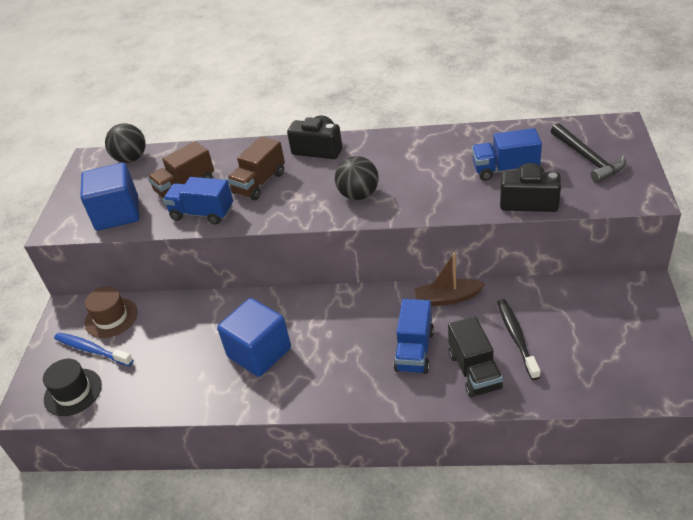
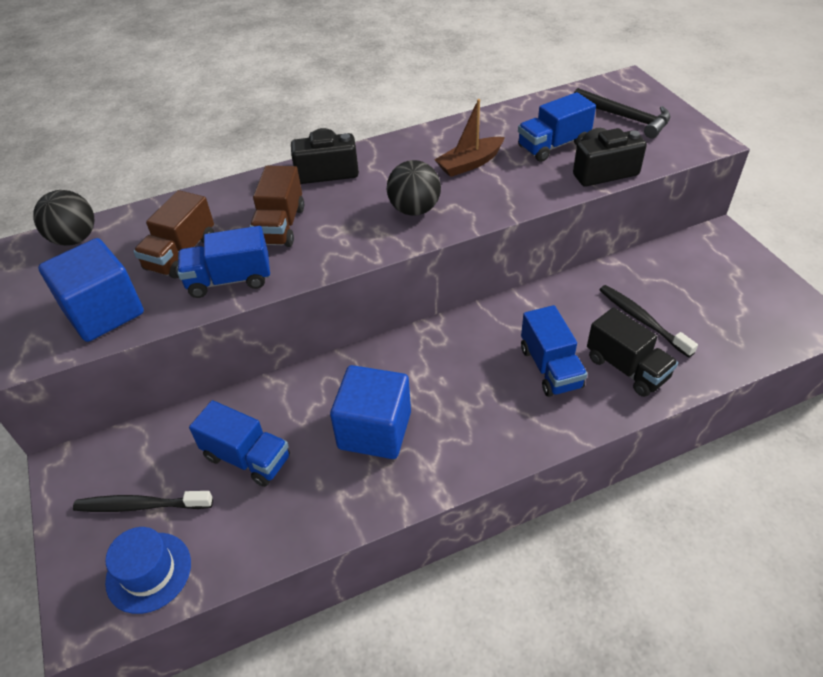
camera: 30 degrees left, 5 degrees up
(73, 392) = (149, 572): black hat -> blue hat
(92, 350) = (141, 506): blue toothbrush -> black toothbrush
(111, 318) = (142, 454): brown hat -> none
(169, 342) = (247, 457): none -> blue truck
(447, 298) = (545, 302): brown boat -> brown boat (469, 164)

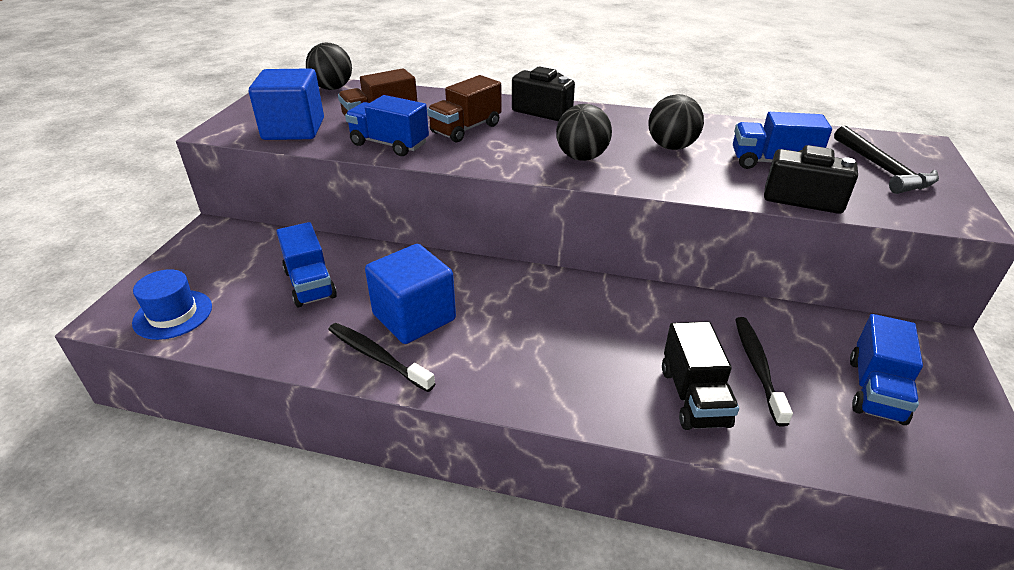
camera: 35 degrees right, 10 degrees down
(141, 506) = (217, 274): black toothbrush -> black toothbrush (377, 357)
(469, 164) = (671, 147): brown boat -> black ball
(550, 367) = (615, 355): blue truck -> blue truck (875, 390)

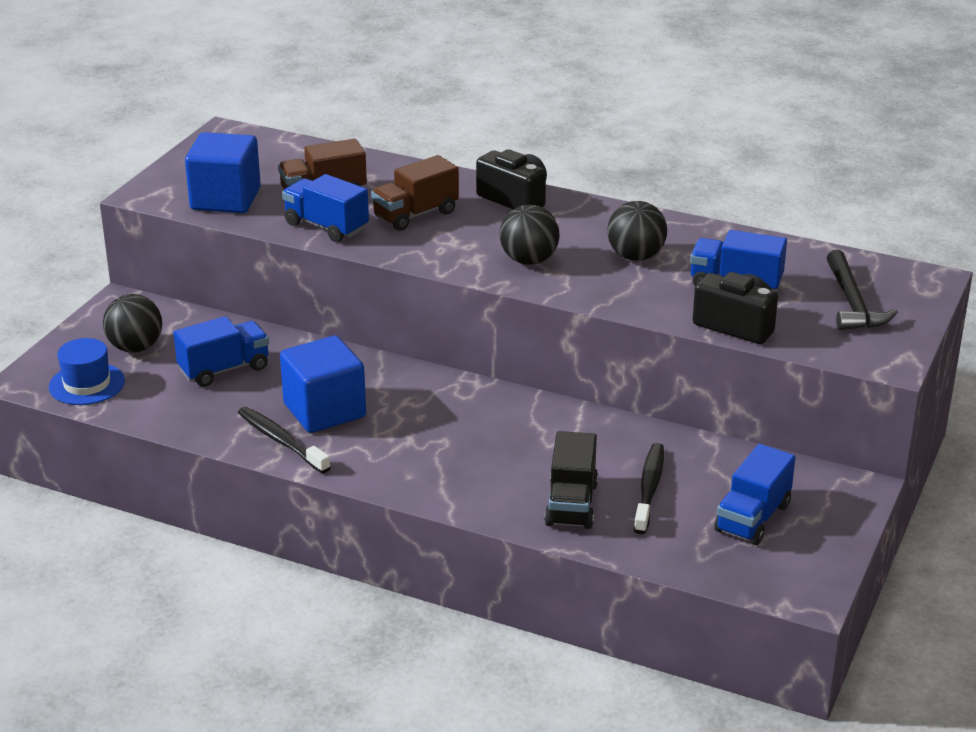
camera: 10 degrees right, 5 degrees down
(310, 284) = (224, 369): blue truck -> blue truck turned 105 degrees counterclockwise
(332, 88) = (275, 146): black ball -> black ball (135, 347)

